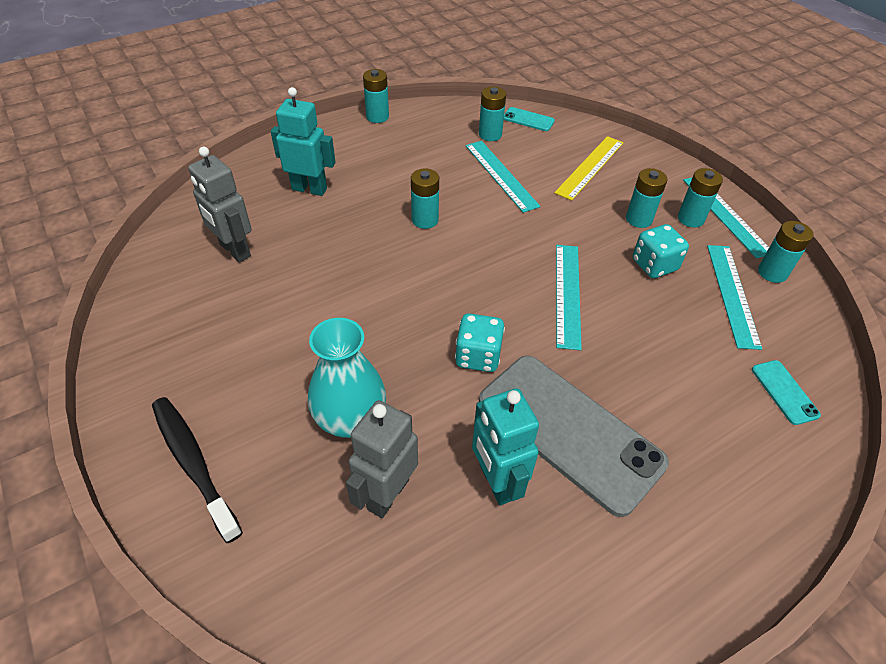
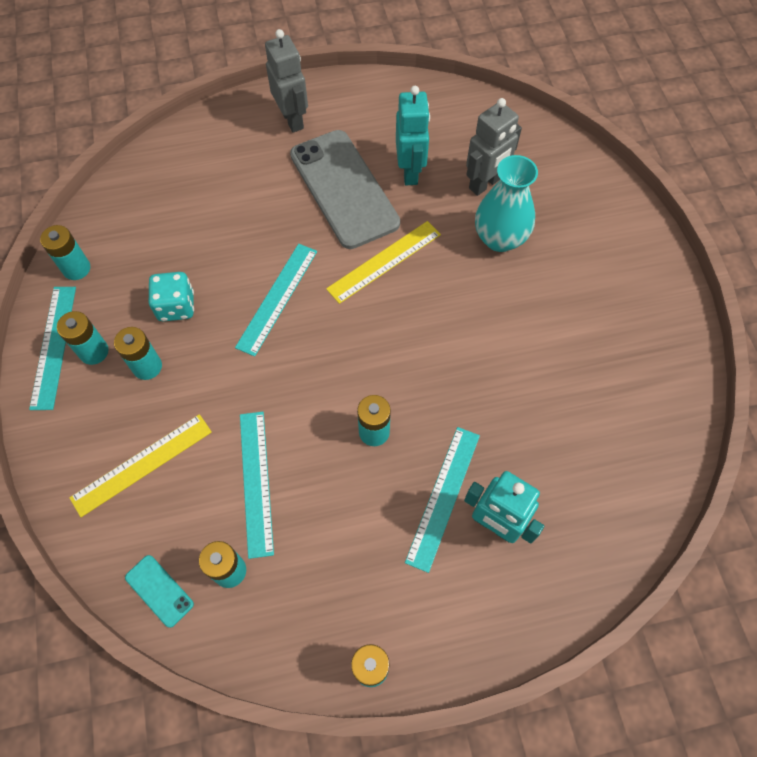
camera: 160 degrees left, 15 degrees up
(193, 464) = (617, 237): black toothbrush -> none
(234, 250) = (587, 444): grey robot -> grey robot (292, 119)
(478, 356) = (384, 261): turquoise dice -> yellow ruler
(732, 294) = (132, 258): turquoise ruler -> turquoise ruler (443, 497)
(784, 392) = (169, 173): turquoise phone -> none

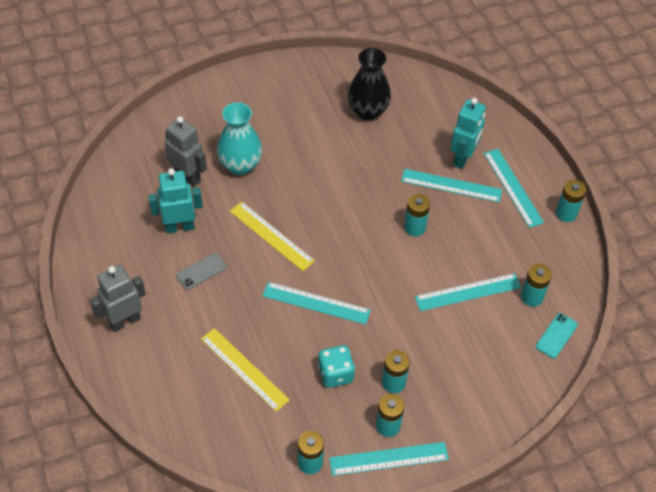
camera: 100 degrees left, 10 degrees down
(142, 464) = (473, 367): yellow ruler -> yellow ruler (244, 369)
(344, 189) = (201, 271): grey phone -> grey phone, size x0.41
(431, 591) = (513, 187): none -> turquoise ruler
(593, 403) = (368, 111): none -> black vase

